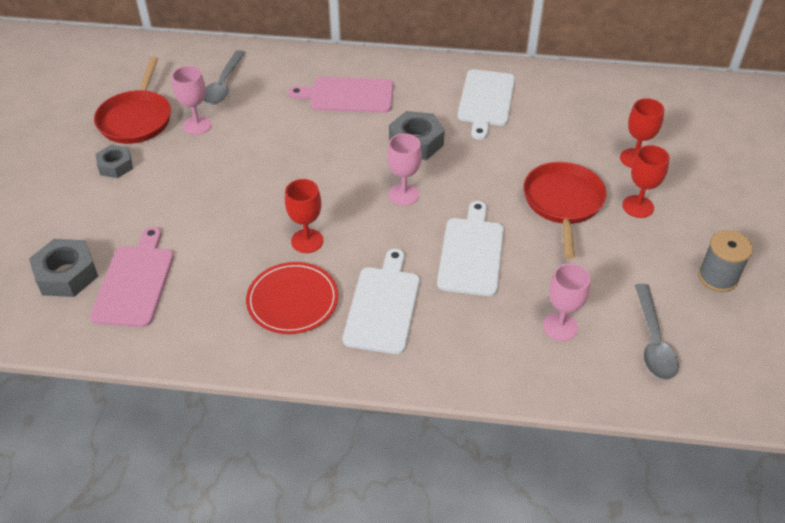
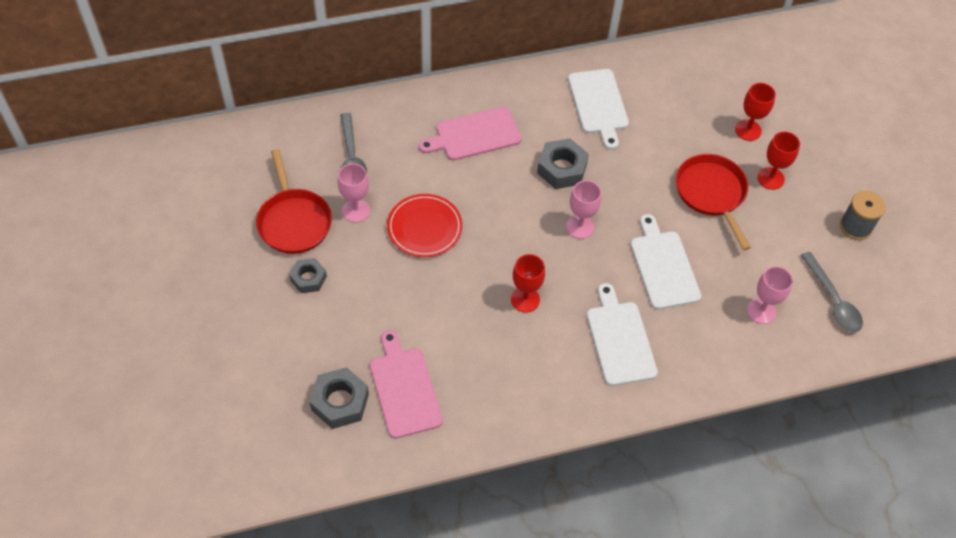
camera: 25 degrees left, 10 degrees up
(292, 300) = (545, 360): red plate -> red plate (424, 227)

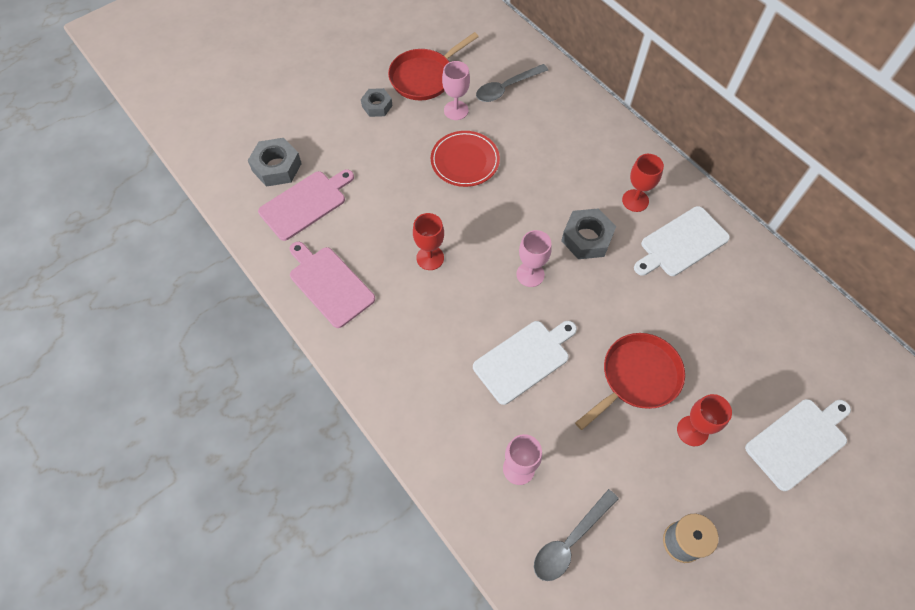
camera: 70 degrees right, 5 degrees up
(474, 135) = (582, 160): pink cutting board -> pink cutting board (329, 284)
(620, 339) = (424, 347): white cutting board -> white cutting board (798, 441)
(748, 130) = (742, 389): red goblet -> red goblet (635, 200)

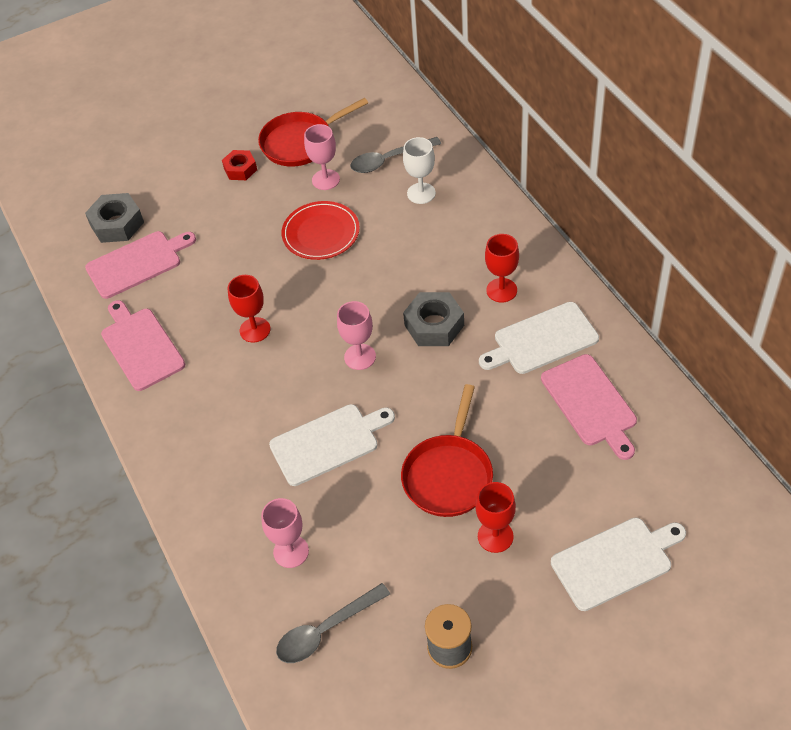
camera: 15 degrees right, 10 degrees down
(377, 106) = (240, 169): grey nut -> red nut
(542, 117) = (421, 193): none -> white goblet
(637, 378) = (448, 475): red pan -> red pan turned 135 degrees clockwise
(738, 297) = (590, 403): none -> pink cutting board

